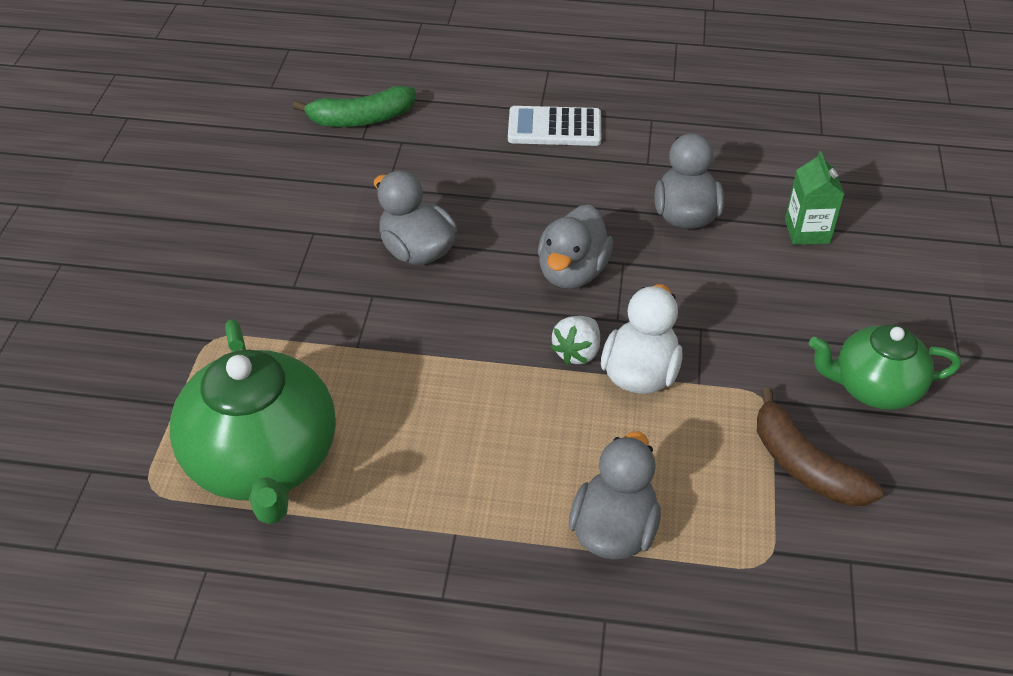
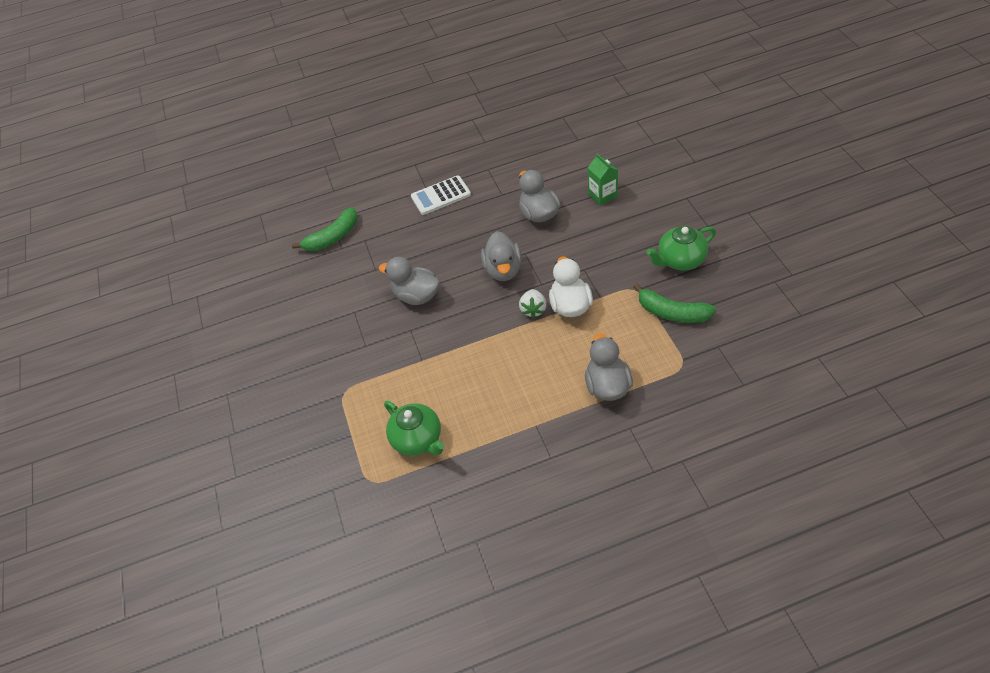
camera: 20 degrees left, 5 degrees up
(263, 462) = (418, 440): green teapot -> green teapot, size x0.61
(804, 465) = (672, 313): brown banana -> green banana

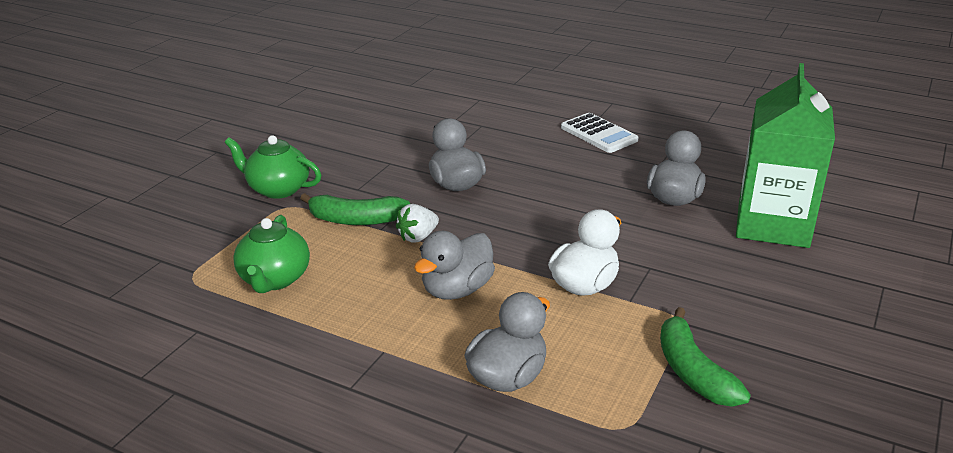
camera: 40 degrees right, 20 degrees down
(333, 237) = (460, 109): green banana -> green banana (355, 220)
(441, 196) = (598, 134): white calculator -> white calculator turned 150 degrees counterclockwise
(503, 270) = (565, 216): grey duck -> grey duck (457, 290)
(533, 309) = (541, 263): white strawberry -> white strawberry (418, 237)
(602, 195) = (773, 225): green carton -> green carton, size x2.16
(680, 260) = (782, 333): green teapot -> green teapot (278, 189)

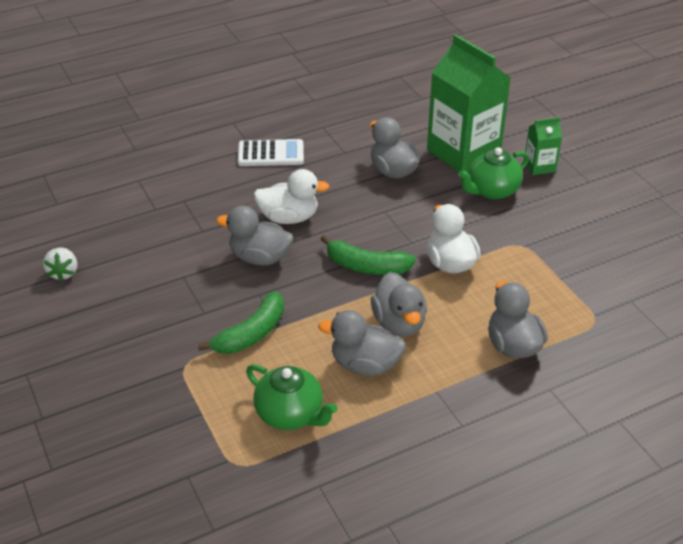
camera: 55 degrees left, 10 degrees up
(278, 189) = (148, 359): green teapot -> green teapot (491, 190)
(377, 293) = (365, 365): none -> grey duck
(418, 237) = (312, 311): white strawberry -> white strawberry (63, 273)
(527, 176) = (289, 218): none -> white duck
(693, 371) = (570, 267): green banana -> green banana (366, 266)
(836, 281) = (539, 166): none -> green carton

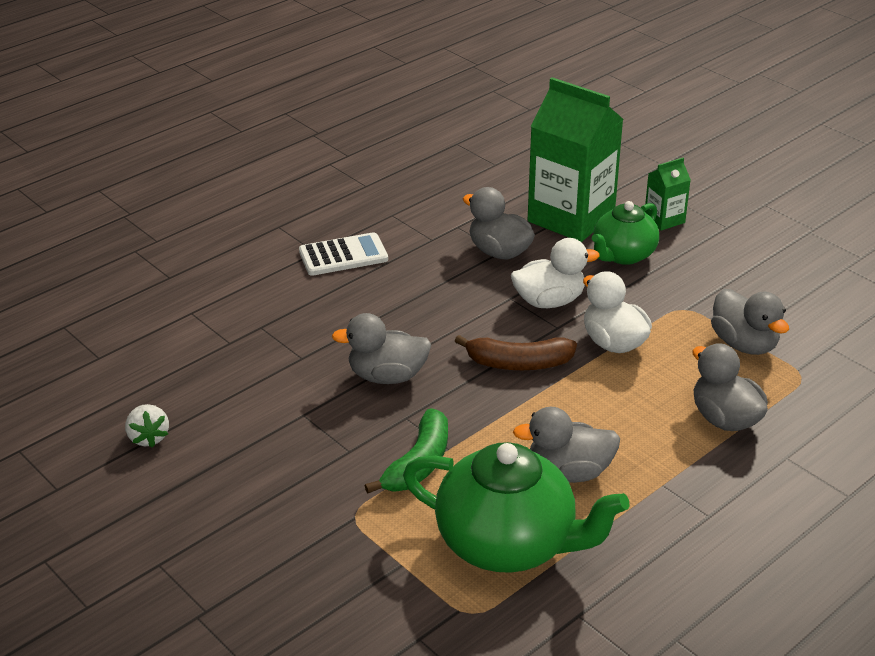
camera: 15 degrees left, 5 degrees down
(289, 218) = (400, 325): white duck -> white duck (549, 301)
(290, 414) = (508, 544): green teapot -> green teapot, size x1.64
(366, 266) = (518, 363): green banana -> brown banana
(399, 323) = (586, 419): grey duck -> grey duck (744, 344)

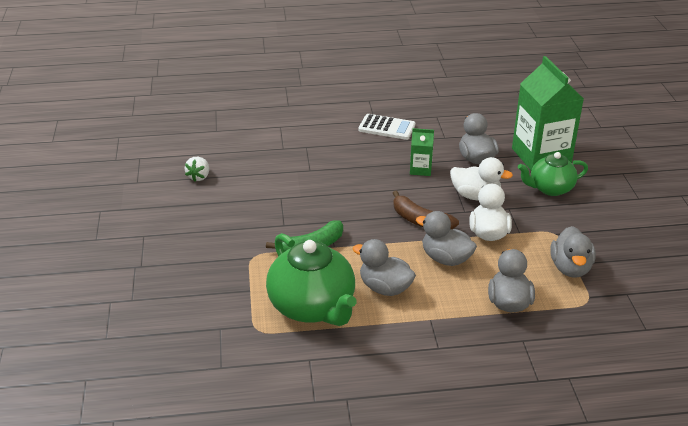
camera: 35 degrees right, 0 degrees up
(387, 376) = (342, 197): grey duck -> grey duck (445, 258)
(664, 219) = (600, 179): green carton -> green carton (420, 169)

